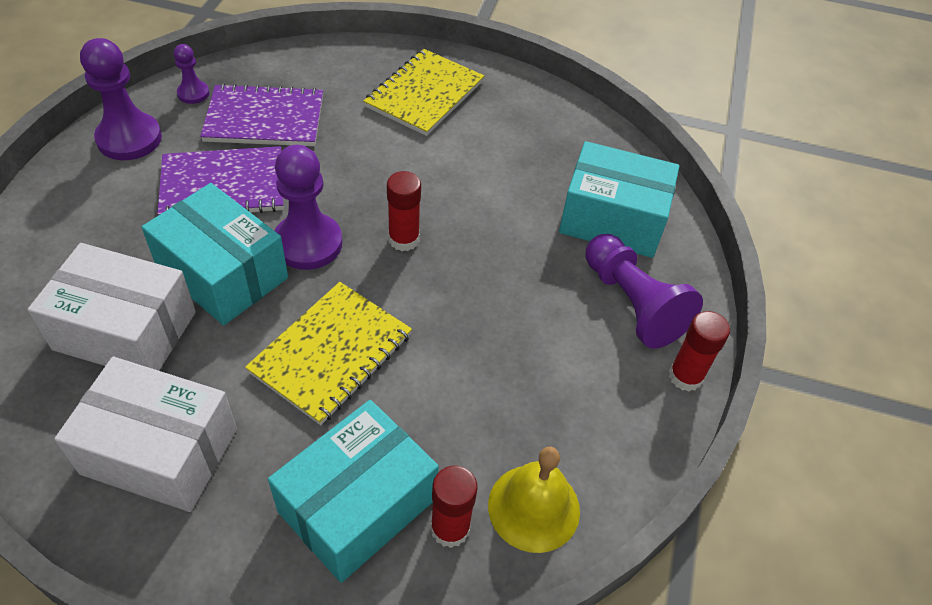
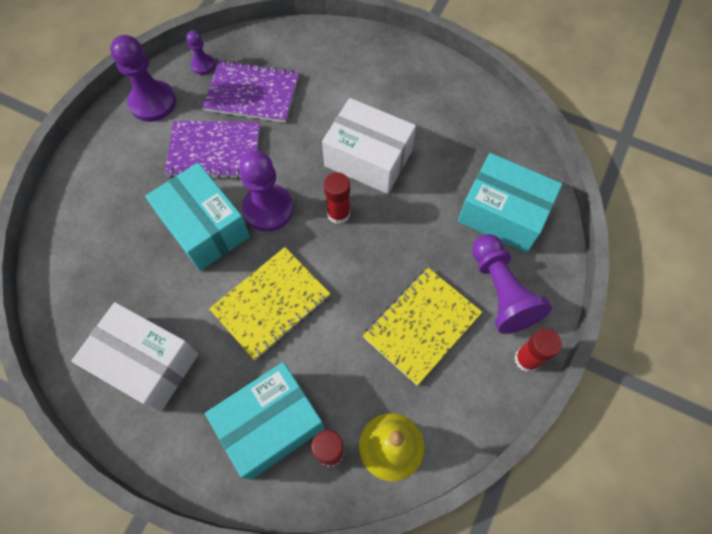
camera: 15 degrees right, 15 degrees up
(125, 330) = (134, 266): white box -> white box (368, 158)
(424, 94) = (377, 81): yellow notebook -> yellow notebook (421, 325)

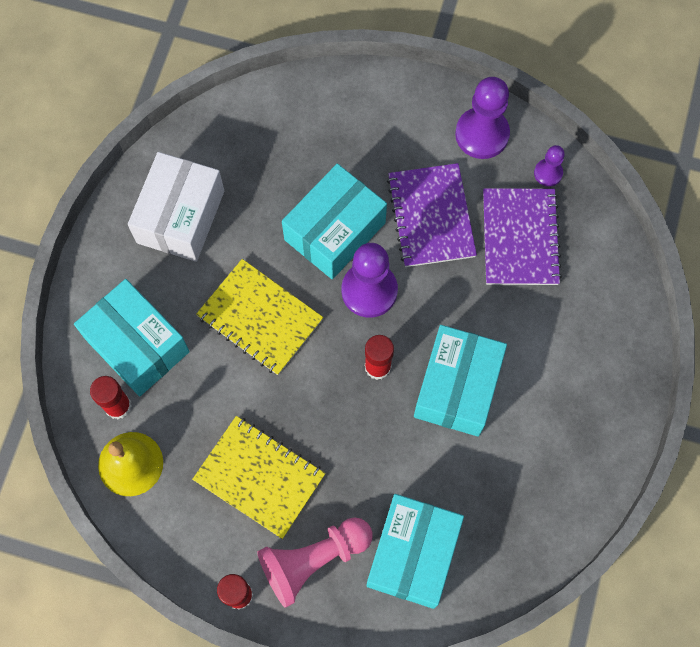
camera: 80 degrees right, 5 degrees up
(368, 158) = (457, 387): white box -> turquoise box
(501, 291) = (313, 560): purple pawn -> pink pawn

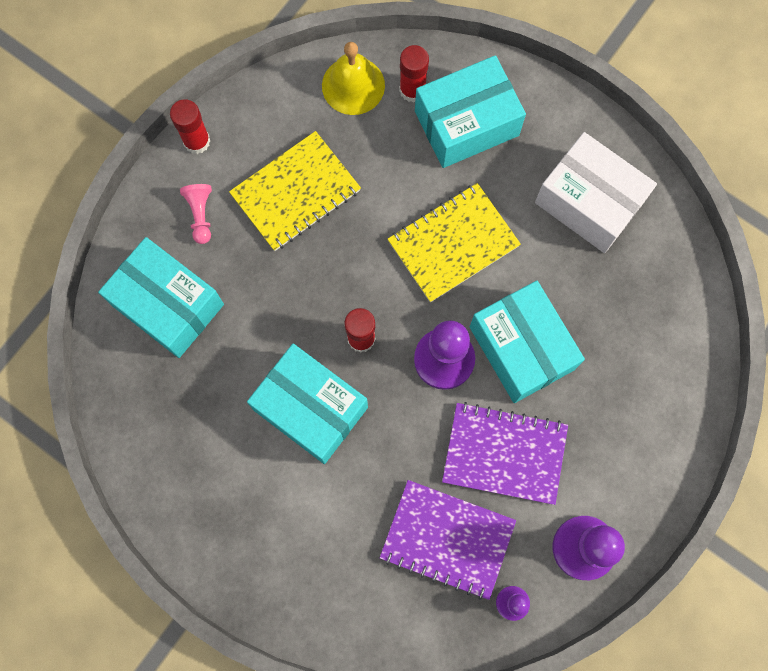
camera: 110 degrees right, 5 degrees up
(313, 560) = (200, 215): pink pawn -> pink pawn, size x0.53

